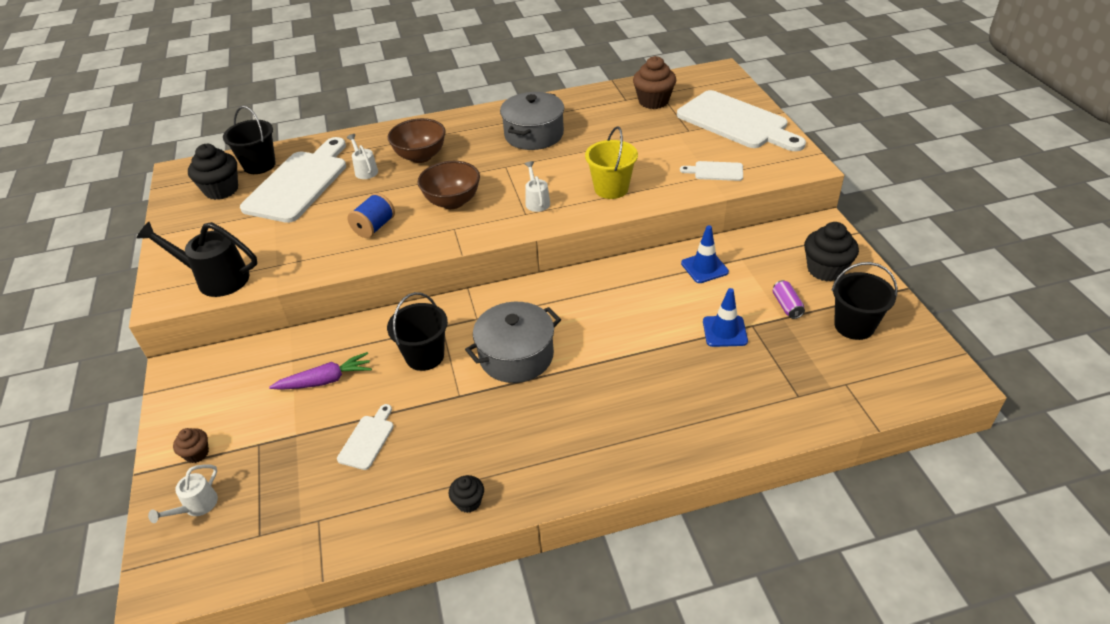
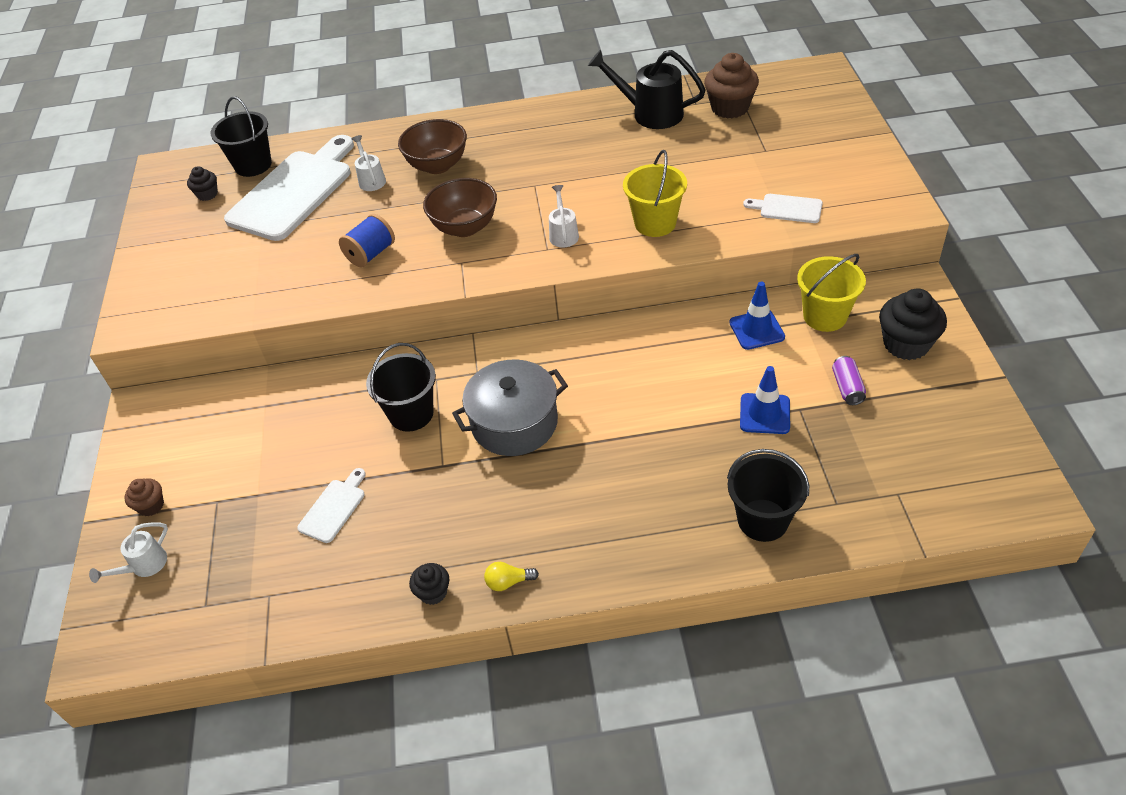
camera: 10 degrees right, 5 degrees up
(215, 278) = (188, 305): black watering can -> black watering can (650, 113)
(221, 190) = (207, 194): black cupcake -> black cupcake, size x0.54
(325, 380) = (297, 433): purple carrot -> none
(534, 134) = (575, 145): grey pot -> none
(534, 486) = (508, 582): none -> yellow light bulb
(736, 122) = (827, 142): white cutting board -> none
(757, 253) = (825, 316): none -> yellow bucket
(854, 326) = (925, 420): black bucket -> black bucket (763, 520)

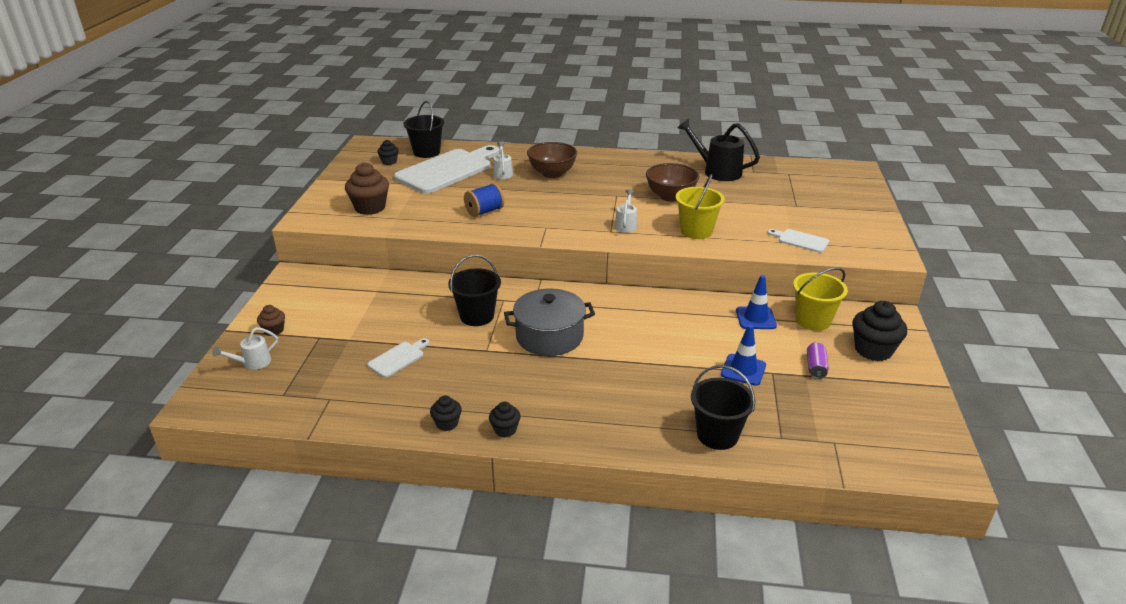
camera: 10 degrees right, 15 degrees down
(465, 227) = (557, 209): brown bowl -> brown bowl (670, 196)
(508, 582) = (505, 430): yellow light bulb -> black cupcake
(729, 108) = (778, 178): brown cupcake -> brown cupcake (370, 207)

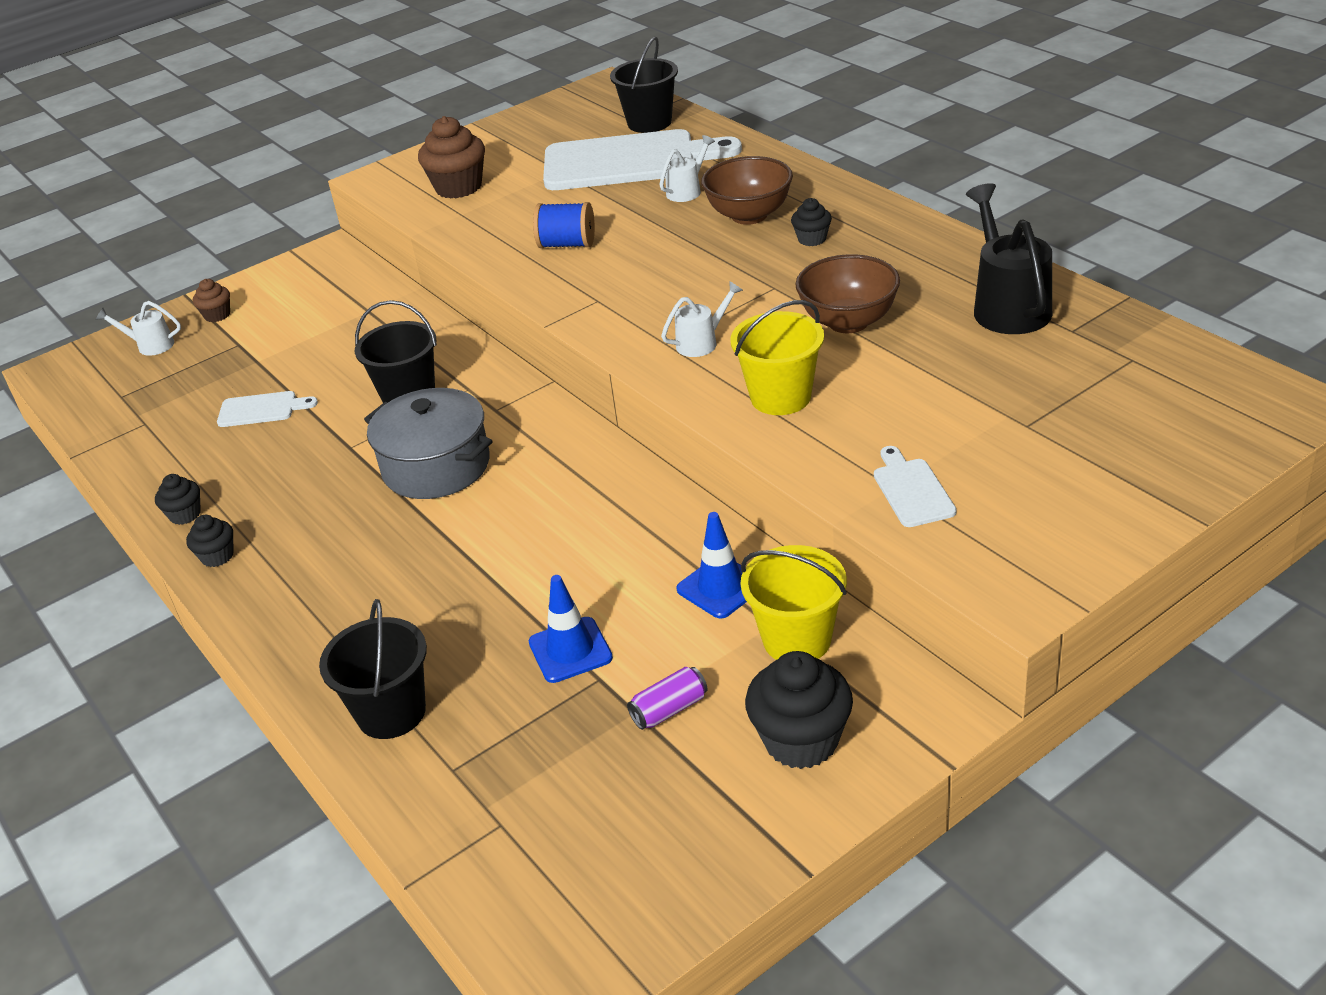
camera: 50 degrees right, 5 degrees up
(389, 162) = (583, 123): black cupcake -> black cupcake (812, 239)

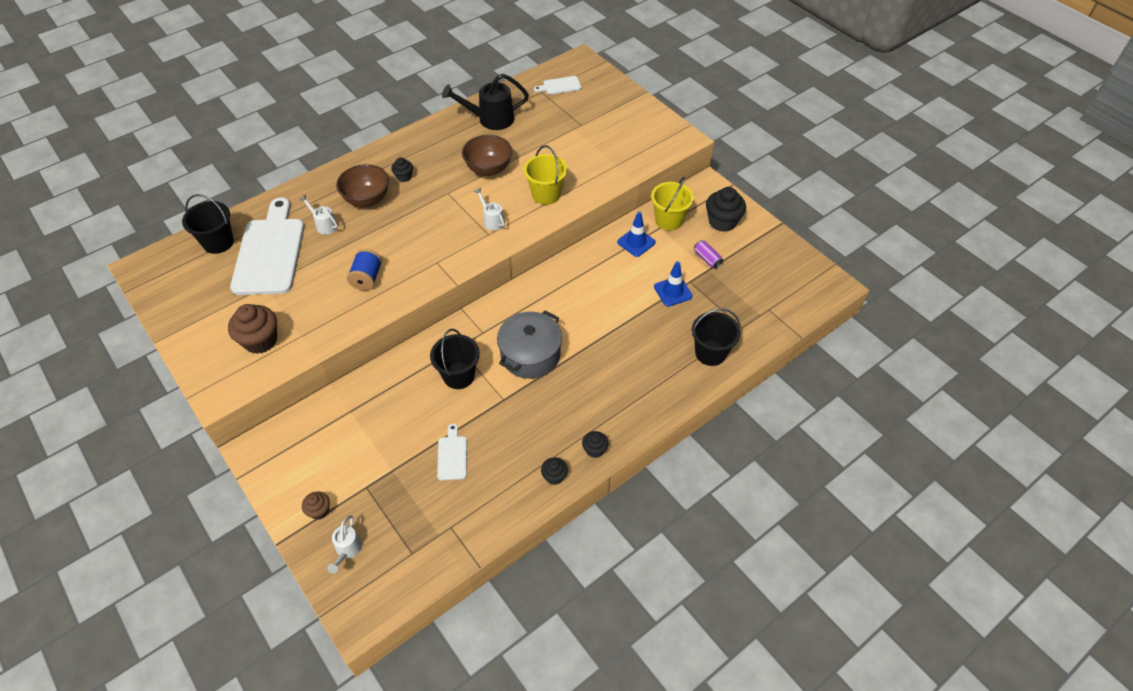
camera: 95 degrees left, 15 degrees up
(912, 490) = (619, 160): white cutting board -> white cutting board (560, 86)

